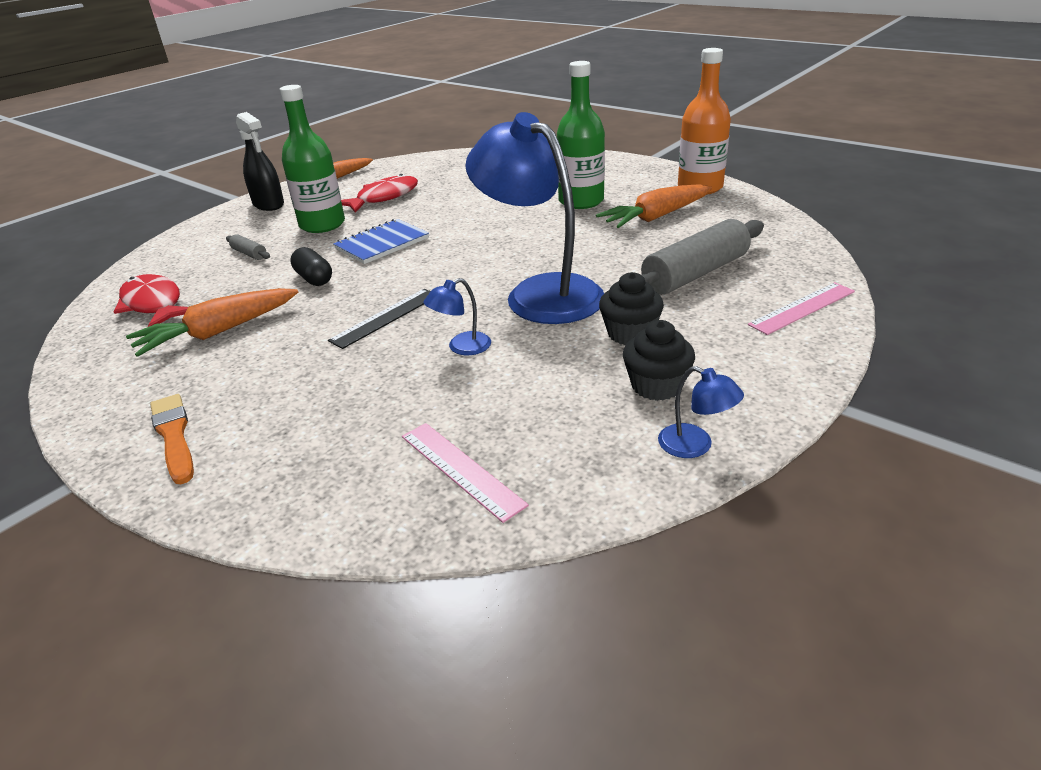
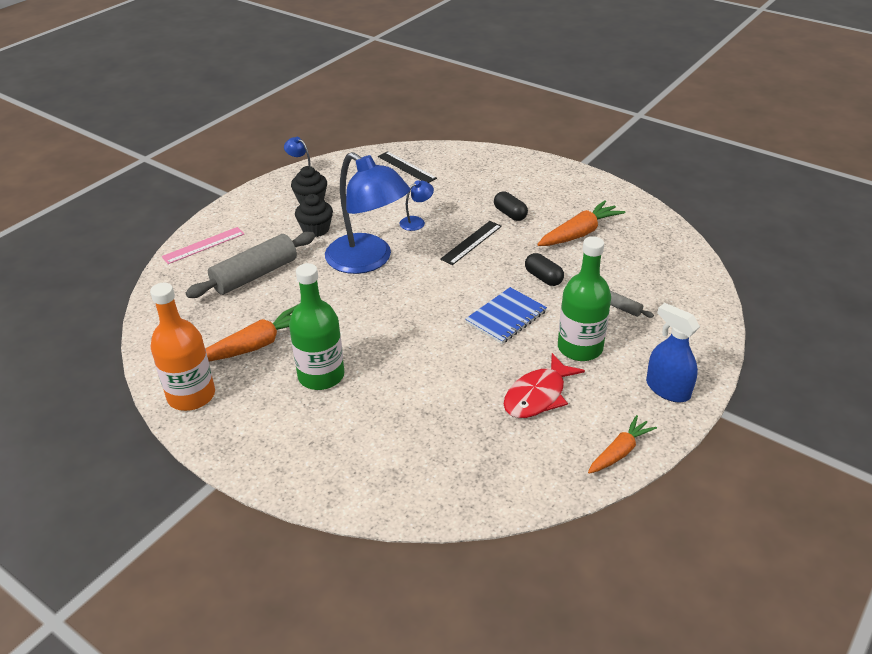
camera: 175 degrees right, 5 degrees up
(154, 304) = (650, 256): red fish -> none
(174, 436) = (550, 178): orange brush -> none
(268, 204) = (667, 389): black spray bottle -> blue spray bottle
(301, 361) = (510, 214): none -> black capsule
(461, 469) = (406, 167): pink ruler -> black ruler

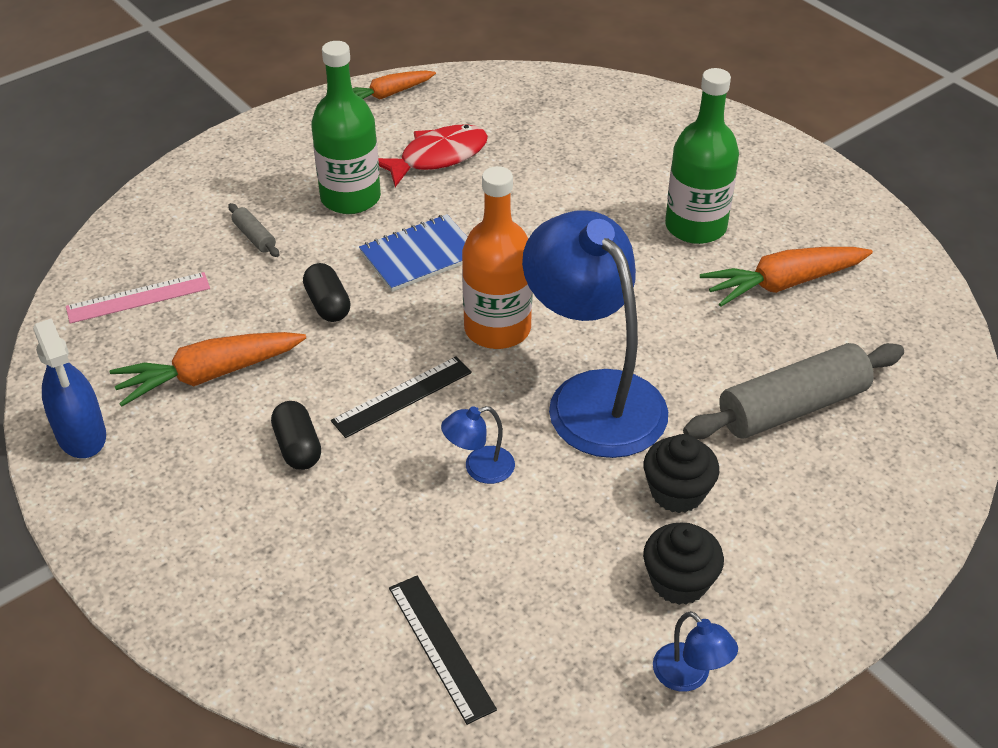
camera: 165 degrees left, 5 degrees up
(191, 395) = (865, 234): orange bottle -> orange bottle (497, 329)
(203, 245) = (897, 499): pink ruler -> pink ruler (138, 298)
(667, 389) = (286, 137): blue spray bottle -> blue spray bottle (81, 435)

